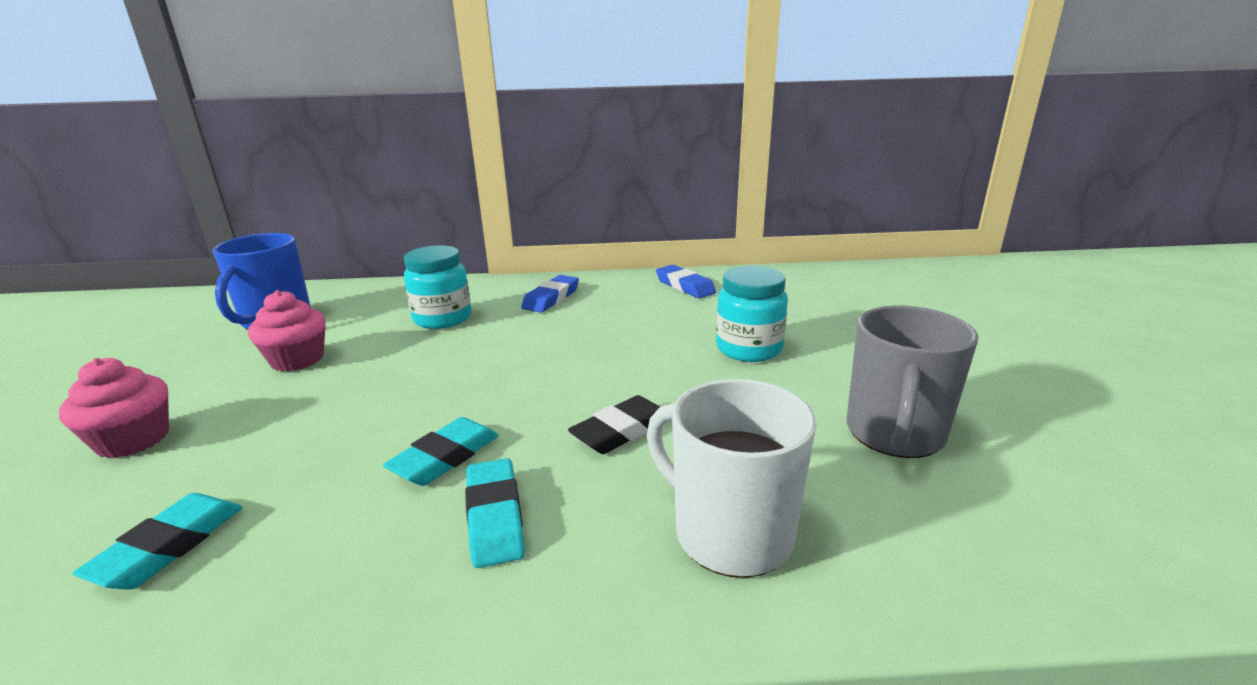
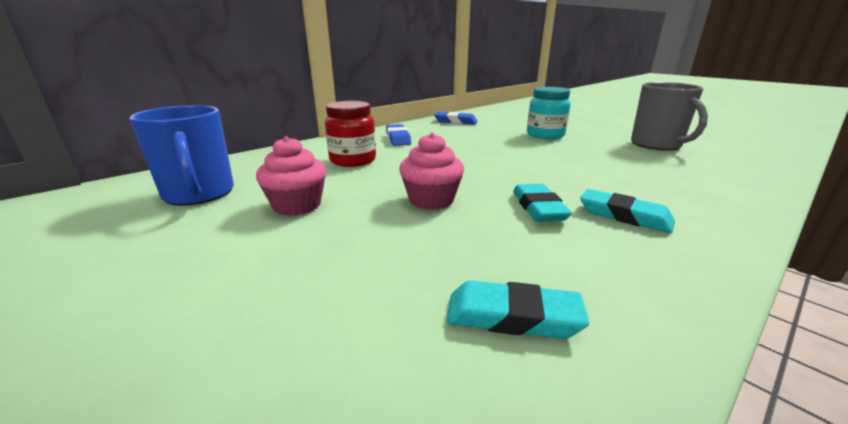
camera: 40 degrees left, 0 degrees up
(133, 440) = (280, 295): pink cupcake -> pink cupcake (431, 200)
(169, 546) = (512, 317): turquoise eraser -> turquoise eraser turned 60 degrees counterclockwise
(442, 319) = (353, 160): turquoise jar -> red jar
(621, 431) = (579, 172): black eraser -> none
(729, 533) = (698, 185): white mug -> none

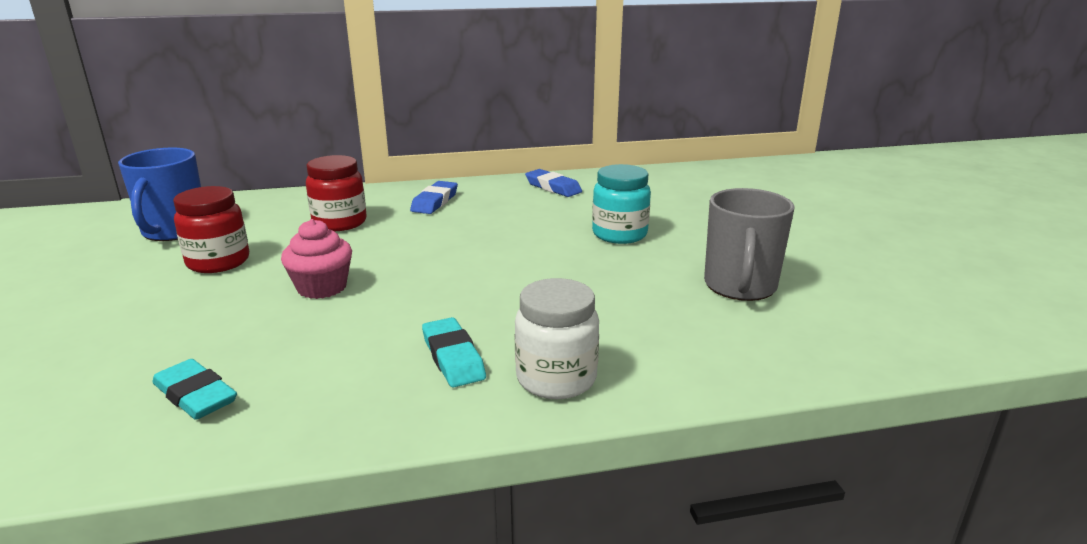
camera: 30 degrees right, 0 degrees up
(297, 205) = (218, 262): pink cupcake -> red jar
(538, 208) = (394, 324): turquoise eraser -> none
(704, 208) = (556, 379): none -> white jar

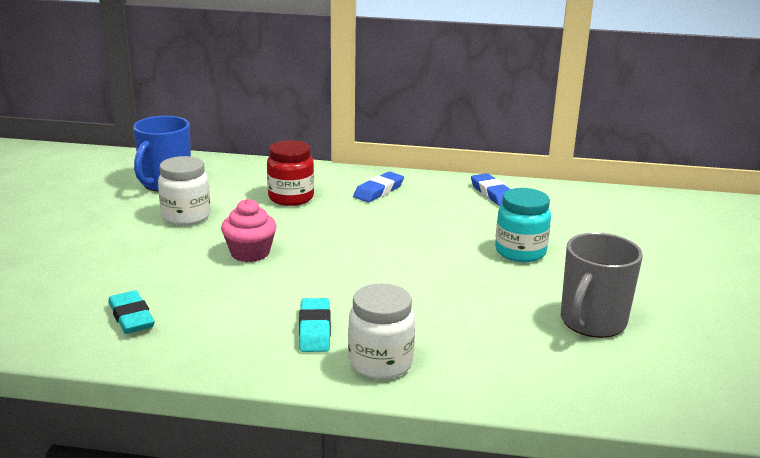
camera: 20 degrees right, 0 degrees up
(218, 262) = (186, 216): red jar -> white jar

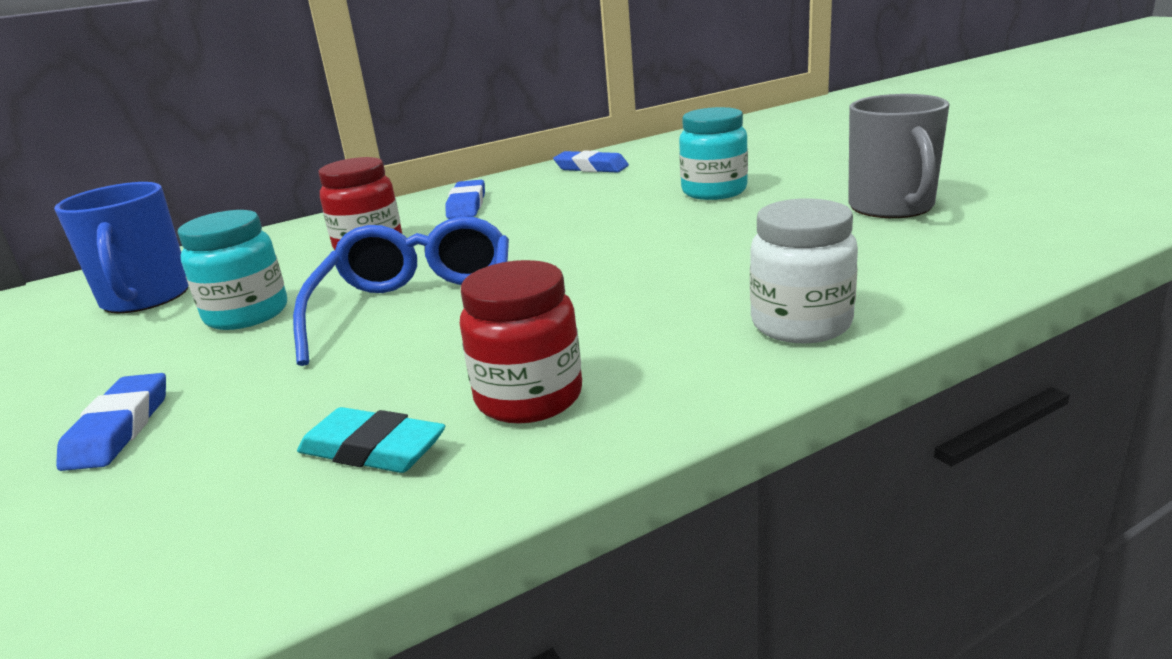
camera: 35 degrees left, 0 degrees up
(75, 254) = (119, 428): none -> blue eraser
(186, 216) = (247, 314): white jar -> turquoise jar
(213, 328) = (529, 398): none -> red jar
(250, 253) = (418, 308): pink cupcake -> blue glasses
(315, 330) = (661, 334): turquoise eraser -> none

